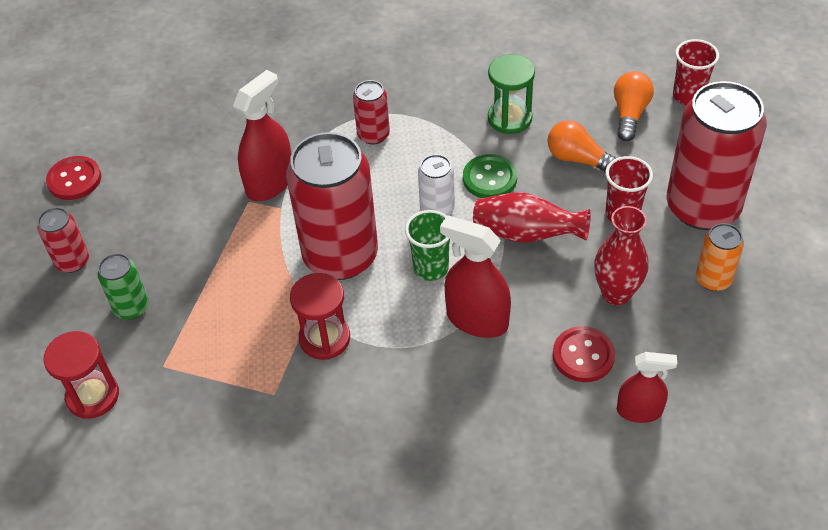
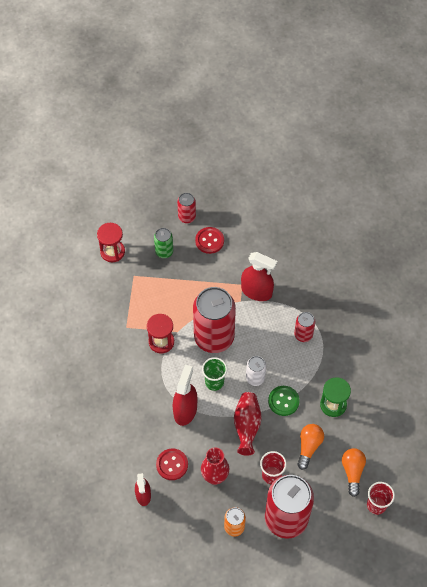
camera: 75 degrees right, 10 degrees up
(74, 179) = (239, 199): red button -> red button (209, 241)
(629, 114) = (352, 472): orange light bulb -> orange light bulb turned 90 degrees counterclockwise

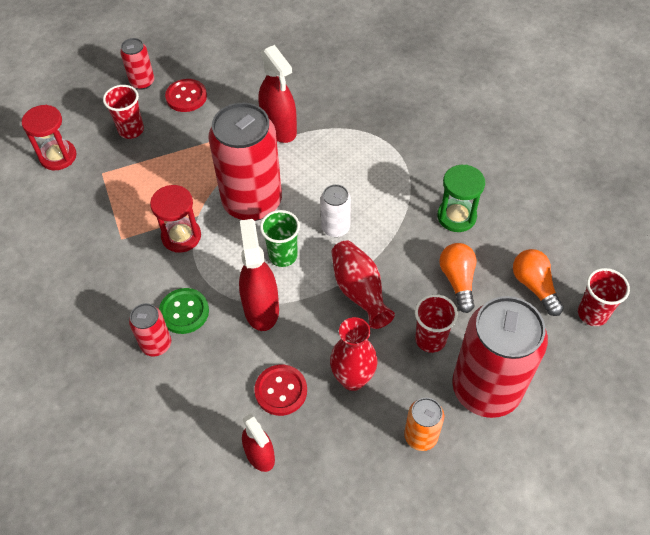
camera: 25 degrees left, 5 degrees down
(164, 251) = (131, 130): green can -> red cup
(256, 291) = (279, 128): red spray bottle -> red spray bottle turned 60 degrees clockwise
(283, 401) = (390, 239): green button -> green button (184, 312)
(303, 334) = (368, 153): red can -> red can (156, 344)

